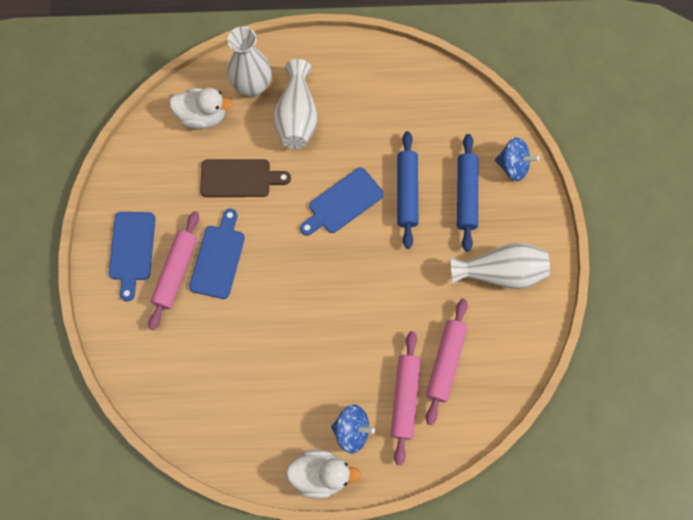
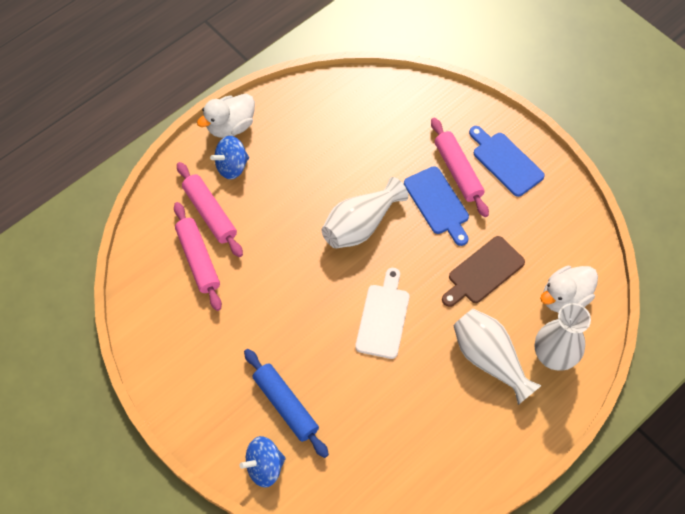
camera: 140 degrees right, 10 degrees down
(343, 202) = (383, 317): blue cutting board -> white cutting board
(406, 192) = (338, 367): blue rolling pin -> none
(500, 272) = (205, 361): white vase -> white vase (361, 225)

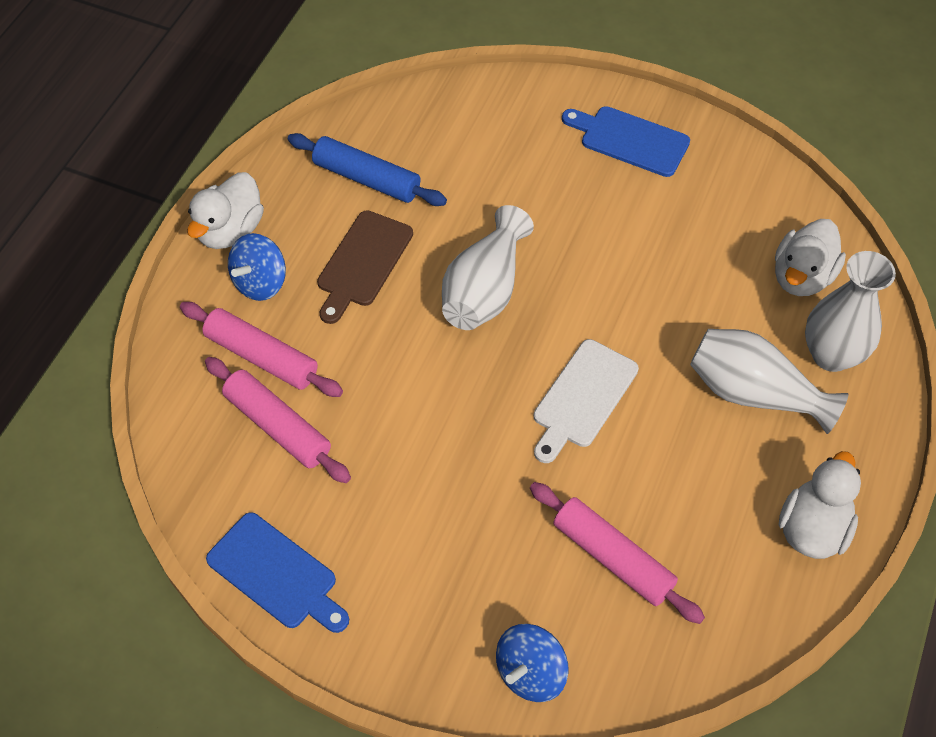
camera: 25 degrees left, 5 degrees down
(285, 405) = (513, 573): blue rolling pin -> blue rolling pin (366, 179)
(383, 317) = (583, 398): white cutting board -> white cutting board turned 135 degrees counterclockwise
(438, 203) = (572, 223): blue cutting board -> blue cutting board (276, 574)
(458, 171) = (575, 174): pink rolling pin -> pink rolling pin (612, 558)
(477, 458) = (812, 528): none -> white duck
(483, 272) = (681, 286): brown cutting board -> brown cutting board (363, 263)

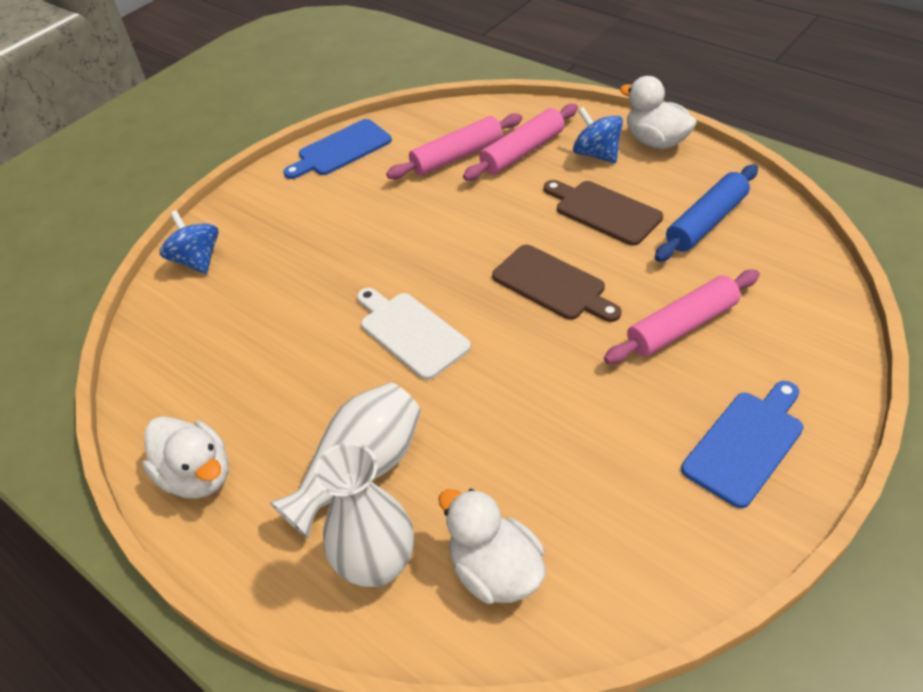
camera: 110 degrees right, 10 degrees down
(485, 290) = (552, 284): white vase -> brown cutting board
(612, 558) = (254, 323): pink rolling pin -> pink rolling pin (682, 326)

